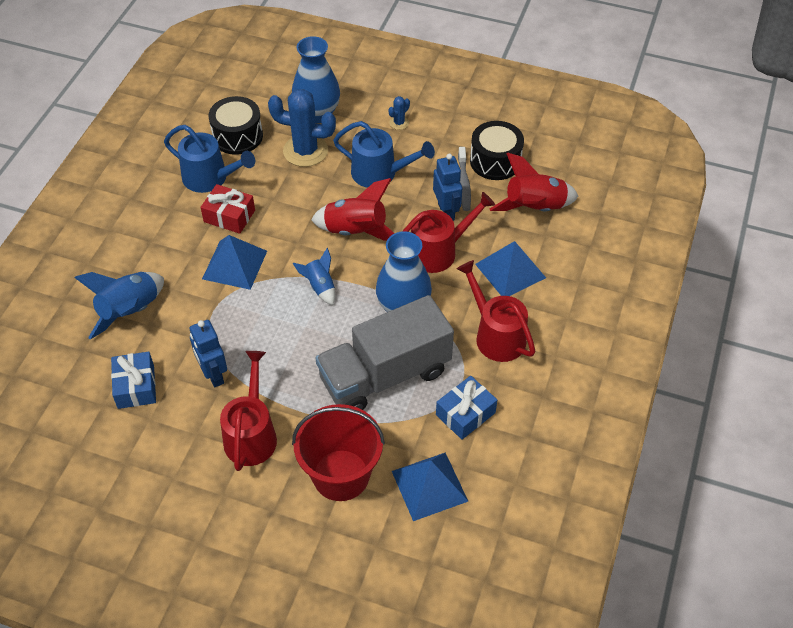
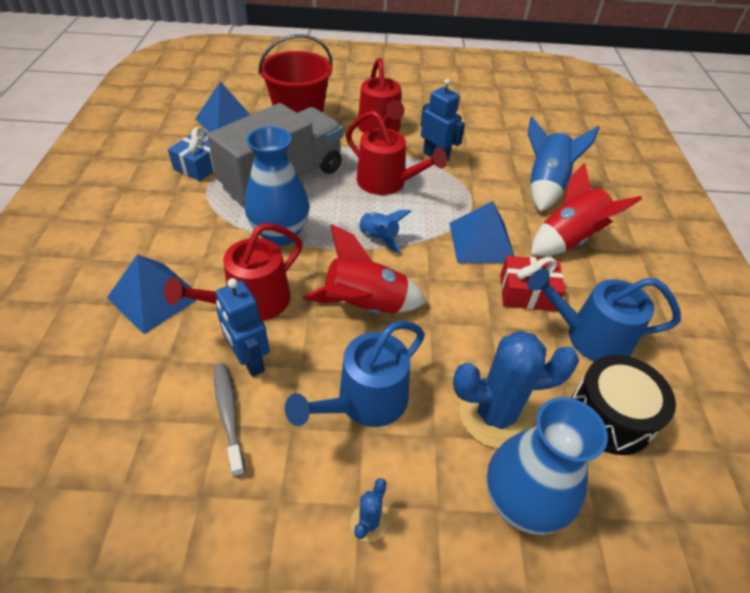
camera: 160 degrees right, 5 degrees down
(136, 386) = (492, 141): blue gift -> none
(380, 173) = (365, 402): blue watering can -> blue watering can turned 45 degrees counterclockwise
(495, 161) = (176, 476): black drum -> none
(496, 335) = (173, 227): red watering can -> red watering can (387, 183)
(534, 208) = (112, 397): red rocket -> red rocket (568, 239)

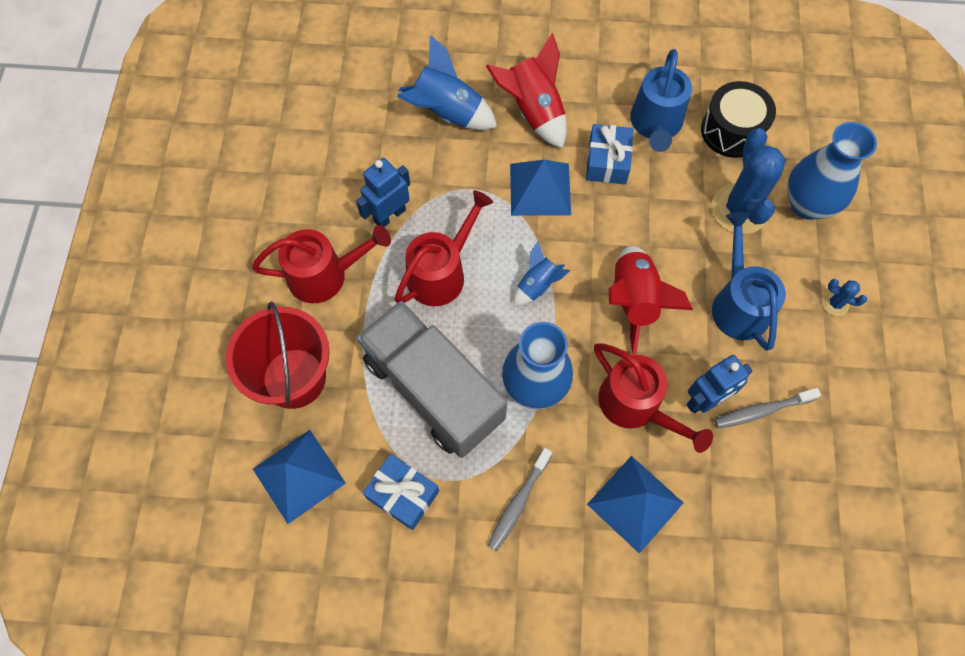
camera: 85 degrees left, 20 degrees up
(178, 222) = (518, 502): none -> grey toothbrush
(365, 402) = (738, 303): blue watering can -> blue watering can turned 150 degrees counterclockwise
(527, 292) = (607, 161): red gift -> blue gift

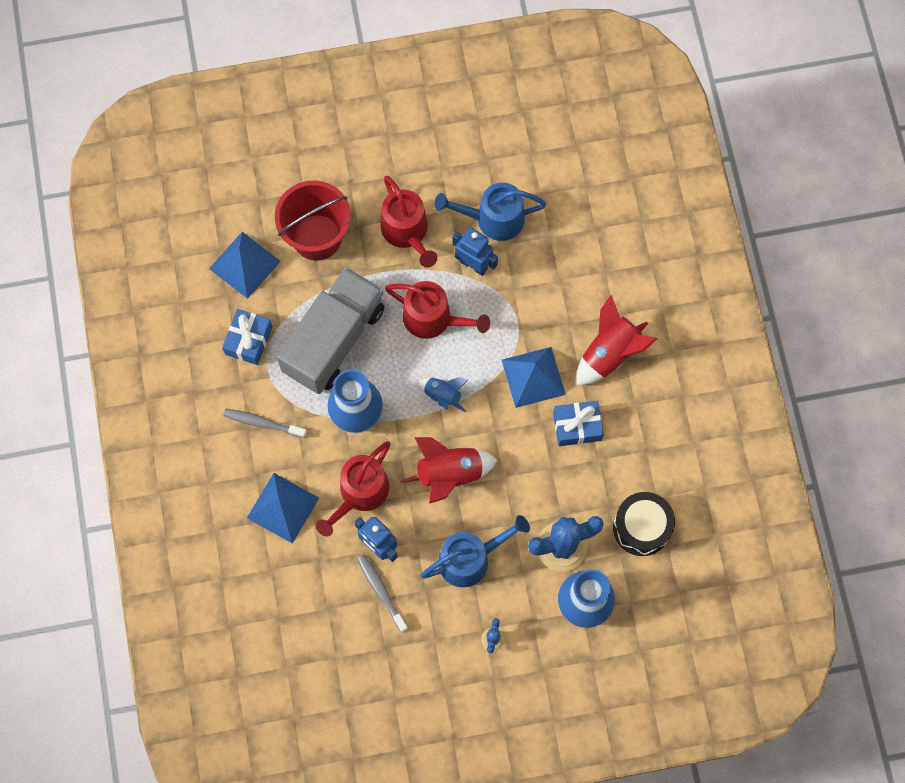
camera: 75 degrees right, 5 degrees up
(447, 113) = (586, 282): blue rocket -> none
(655, 125) = (628, 460): blue watering can -> blue watering can (493, 219)

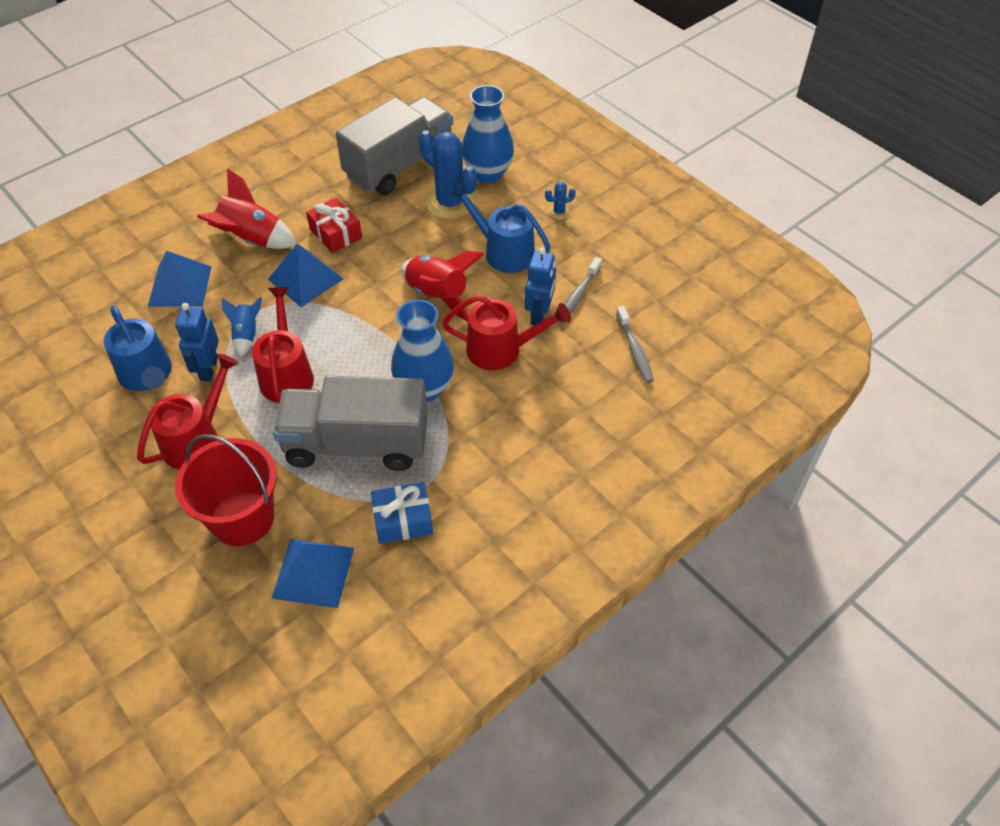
camera: 120 degrees left, 20 degrees down
(262, 423) = (486, 460): grey toothbrush -> grey toothbrush (634, 350)
(283, 508) = (558, 400): blue pyramid -> blue pyramid (180, 286)
(443, 395) = (364, 333): blue rocket -> blue rocket (246, 335)
(577, 426) = (336, 233): blue gift -> red gift
(641, 527) = (399, 166): black drum -> grey truck

